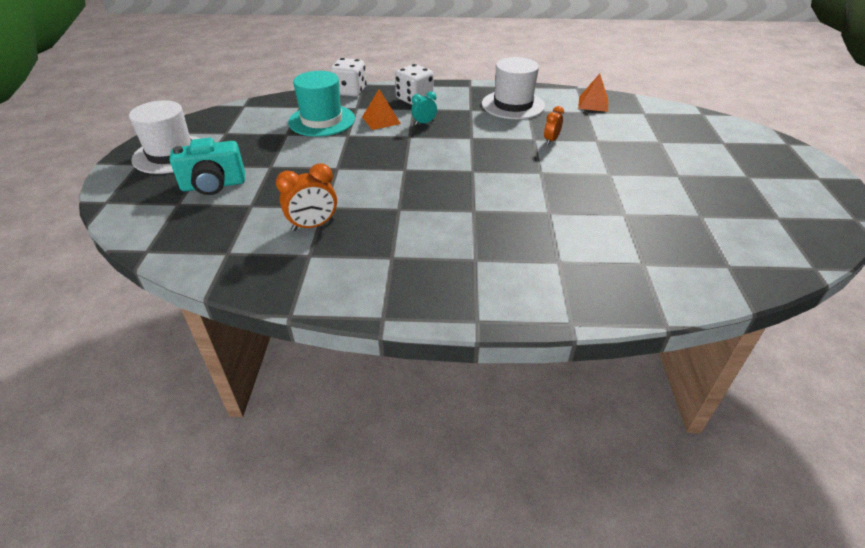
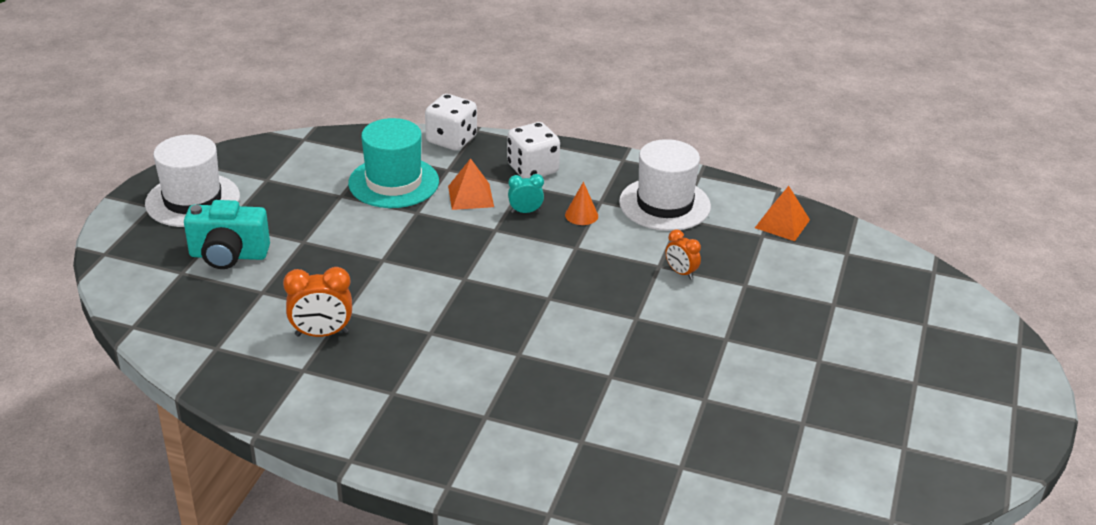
camera: 15 degrees right, 5 degrees down
(463, 119) = (581, 215): none -> orange cone
(551, 140) = (681, 273): orange clock -> orange clock turned 90 degrees counterclockwise

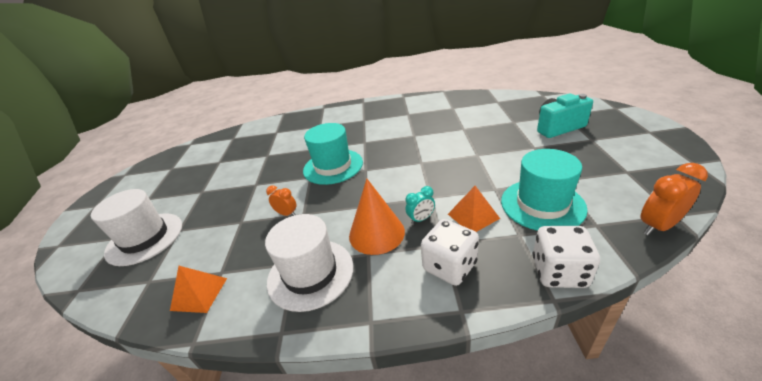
camera: 165 degrees right, 0 degrees up
(192, 200) = (637, 143): white hat -> white hat (145, 238)
(322, 334) = (462, 119): orange clock -> orange clock (658, 226)
(581, 215) = (376, 233): orange cone -> orange cone, size x1.97
(594, 323) = (333, 166): none -> turquoise hat

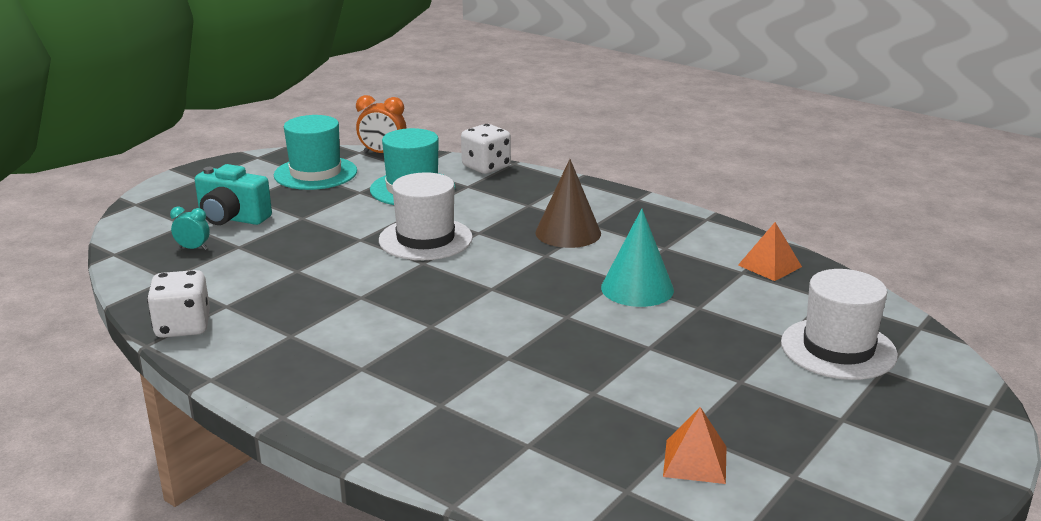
camera: 145 degrees left, 10 degrees down
(287, 214) = (637, 288): orange clock -> turquoise cone
(310, 273) = (656, 235): white hat -> white hat (425, 239)
(333, 166) = (521, 314): turquoise hat -> turquoise hat (315, 173)
(376, 233) = (568, 233): orange cone -> brown cone
(421, 219) = (516, 223): turquoise clock -> turquoise clock (193, 248)
(449, 266) = (545, 195): white dice -> white dice (183, 327)
(473, 216) = (474, 206): orange pyramid -> orange pyramid (695, 461)

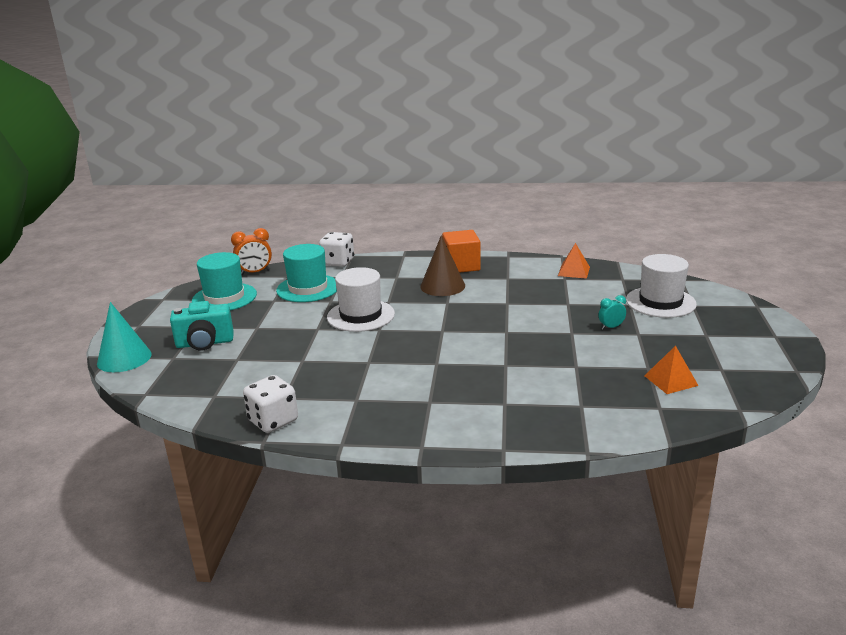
camera: 30 degrees left, 0 degrees up
(193, 248) = (204, 371): turquoise clock -> turquoise clock (611, 327)
(626, 214) = (461, 266): none -> orange cube
(637, 288) = (523, 304): turquoise cone -> turquoise cone (124, 358)

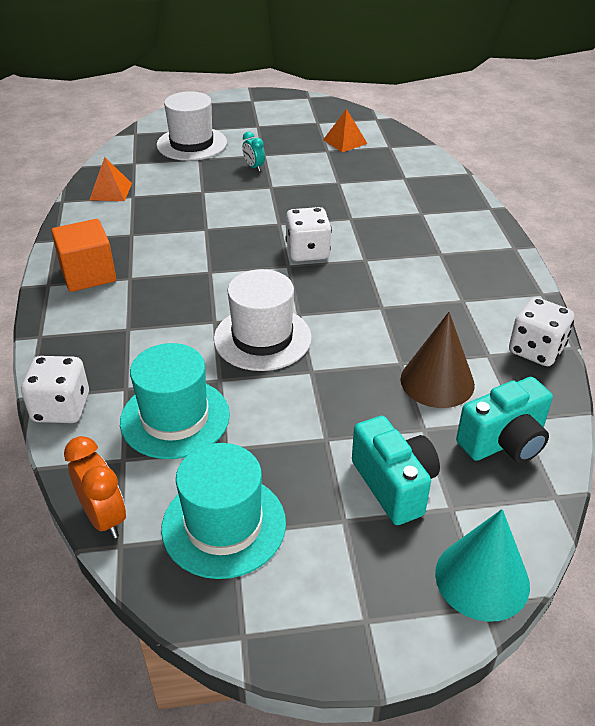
camera: 105 degrees left, 15 degrees up
(201, 385) = (504, 442): none -> turquoise camera
(442, 286) = (159, 282): brown cone -> brown cone (437, 381)
(458, 340) = (307, 252): none -> white dice

